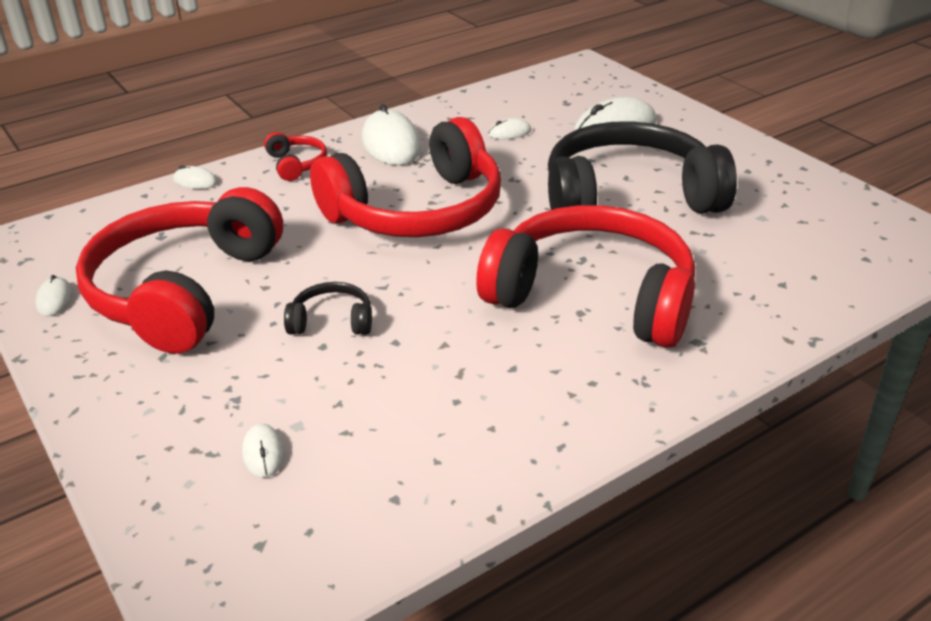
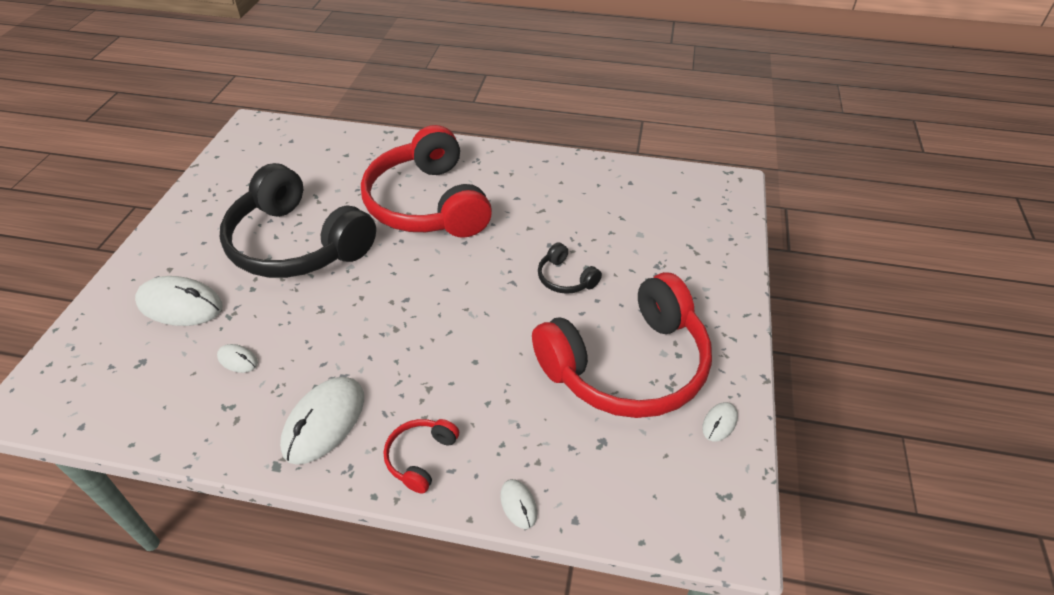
camera: 135 degrees left, 10 degrees up
(263, 453) = (666, 231): white mouse -> none
(417, 210) = (415, 327): red headphones -> none

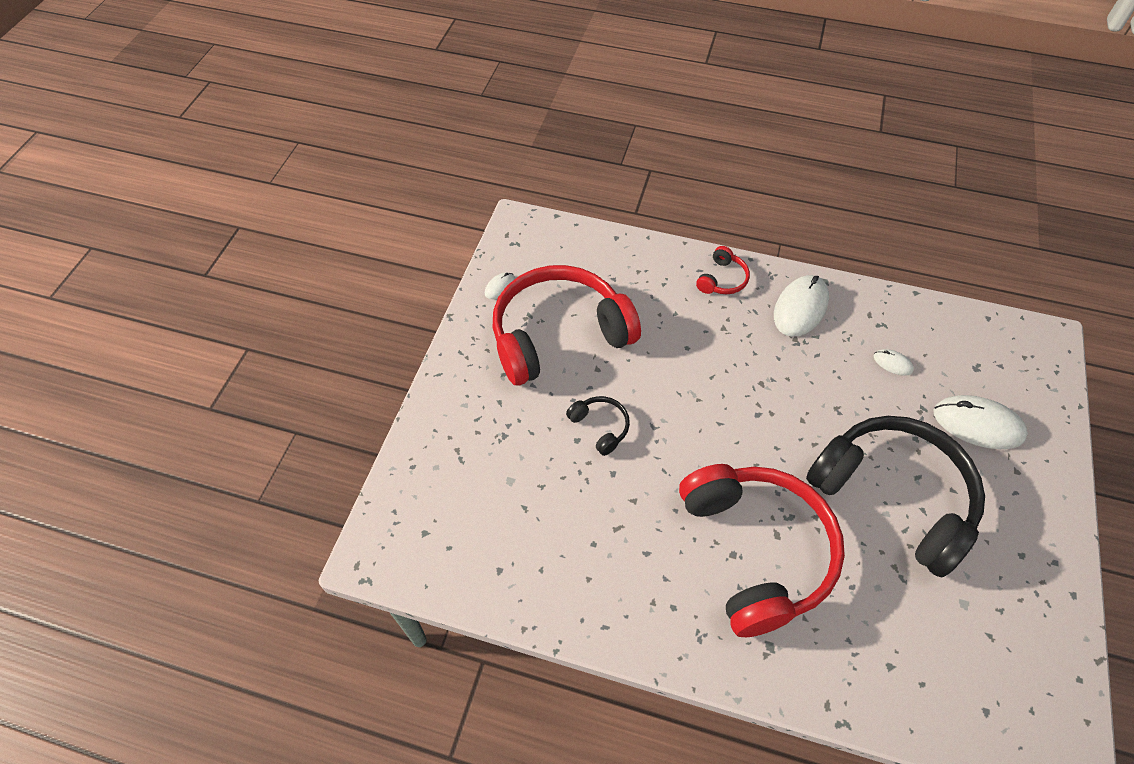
camera: 175 degrees left, 10 degrees up
(518, 504) = (652, 248): white mouse -> none

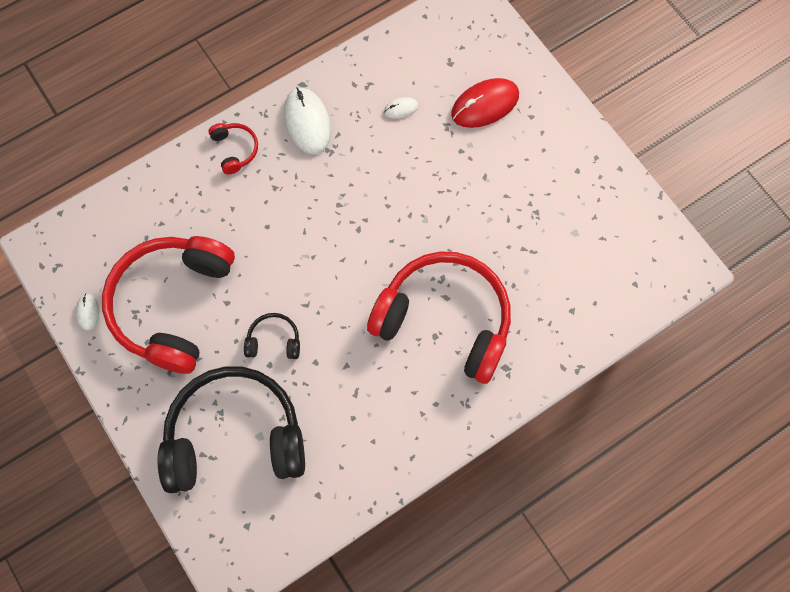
camera: 50 degrees left, 15 degrees up
(893, 496) = (483, 204): black headphones -> black headphones (235, 436)
(978, 424) = (485, 105): white mouse -> red mouse

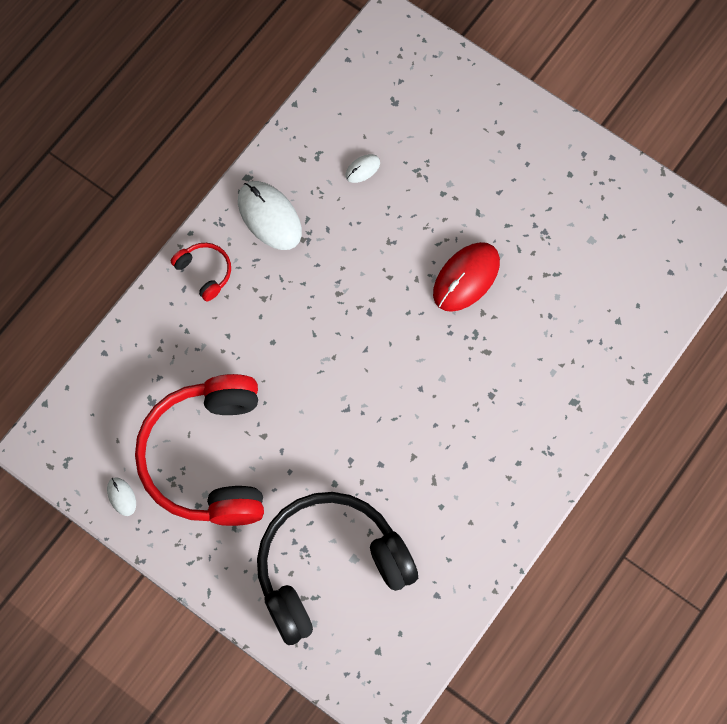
camera: 20 degrees left, 0 degrees up
(274, 340) = (329, 457): black headphones -> none
(445, 320) = (494, 375): red headphones -> none
(485, 105) = (448, 136): red mouse -> red mouse (466, 278)

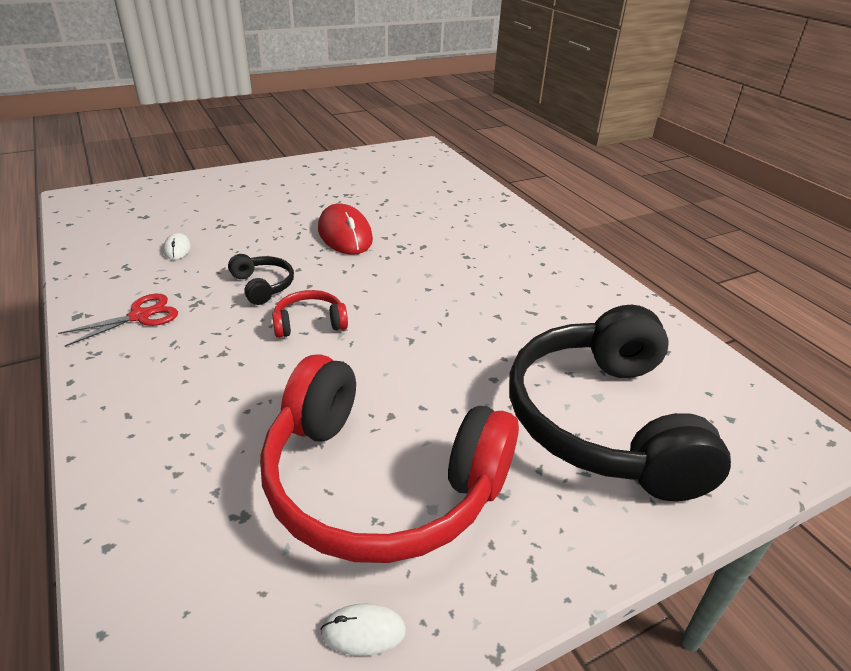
camera: 65 degrees left, 35 degrees down
(204, 272) = (132, 388): red headphones -> red headphones (309, 323)
(269, 216) = (140, 316): white mouse -> red scissors
(351, 268) = (263, 286): none -> black headphones

